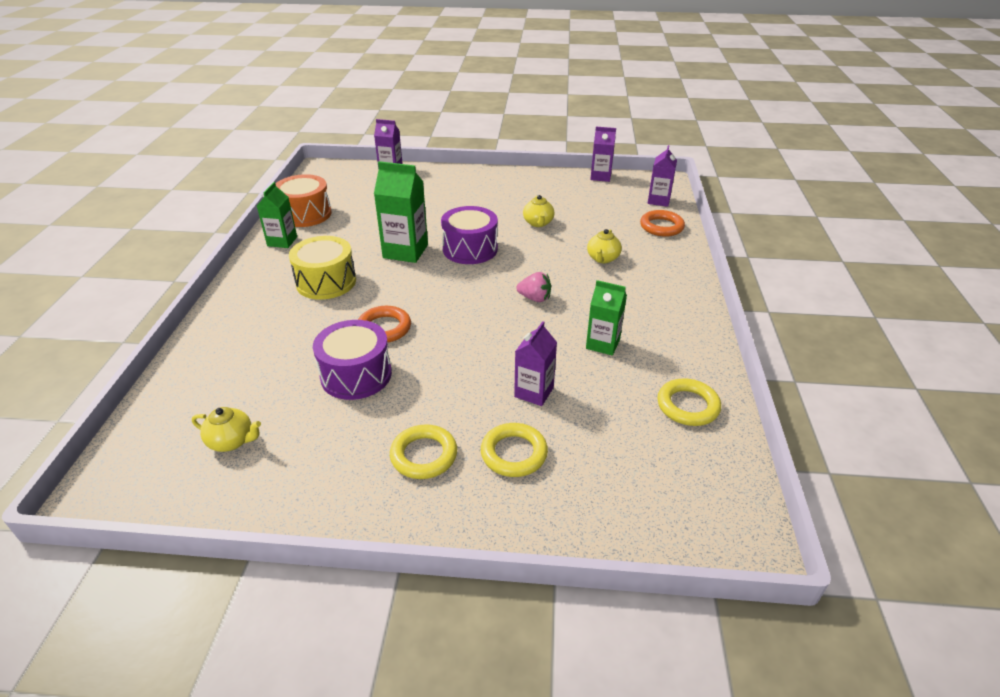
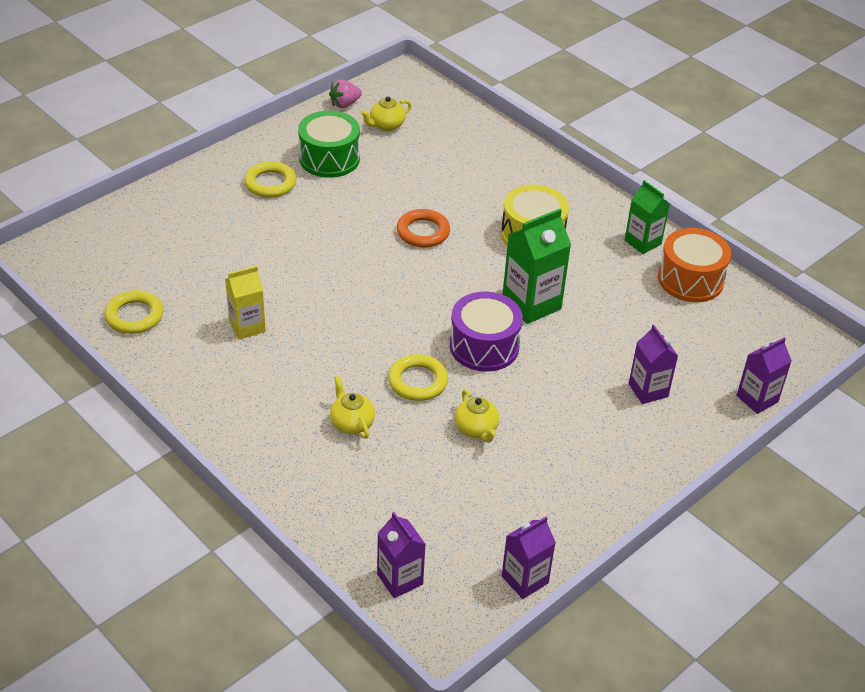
camera: 130 degrees right, 5 degrees up
(336, 443) = (329, 158): none -> green drum
(356, 375) = (384, 194): purple drum -> none
(514, 453) = (219, 216): yellow ring -> yellow ring (418, 381)
(534, 392) = (253, 257): purple carton -> purple carton (648, 390)
(535, 298) = (353, 333): pink strawberry -> pink strawberry (345, 104)
(538, 223) = (476, 429): yellow teapot -> yellow teapot turned 150 degrees counterclockwise
(603, 344) = (247, 326): green carton -> yellow carton
(661, 227) = (345, 524): orange ring -> none

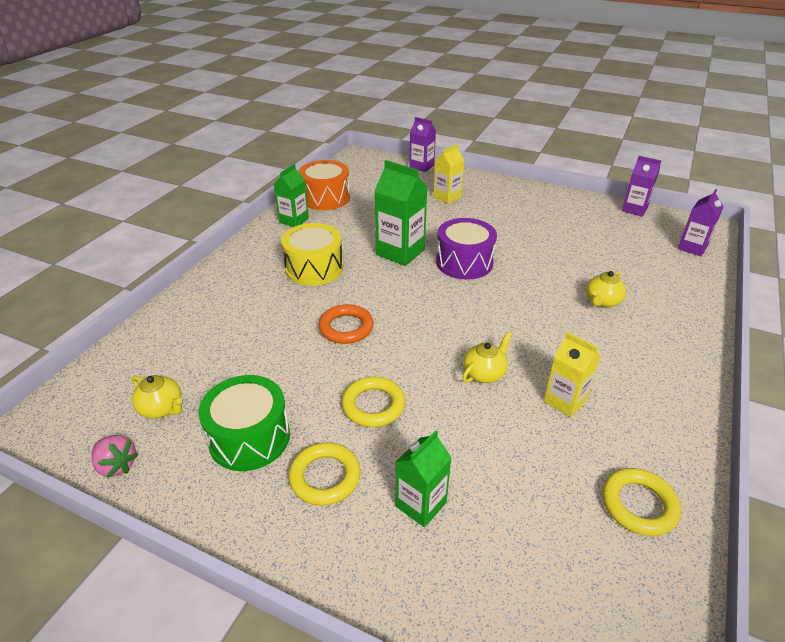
camera: 110 degrees left, 5 degrees down
(217, 217) = (421, 504): none -> green carton
(418, 381) = (529, 283): yellow ring -> yellow ring (373, 405)
(476, 429) = (546, 248): yellow teapot -> yellow teapot (484, 373)
(648, 390) = (447, 197): purple carton -> yellow carton

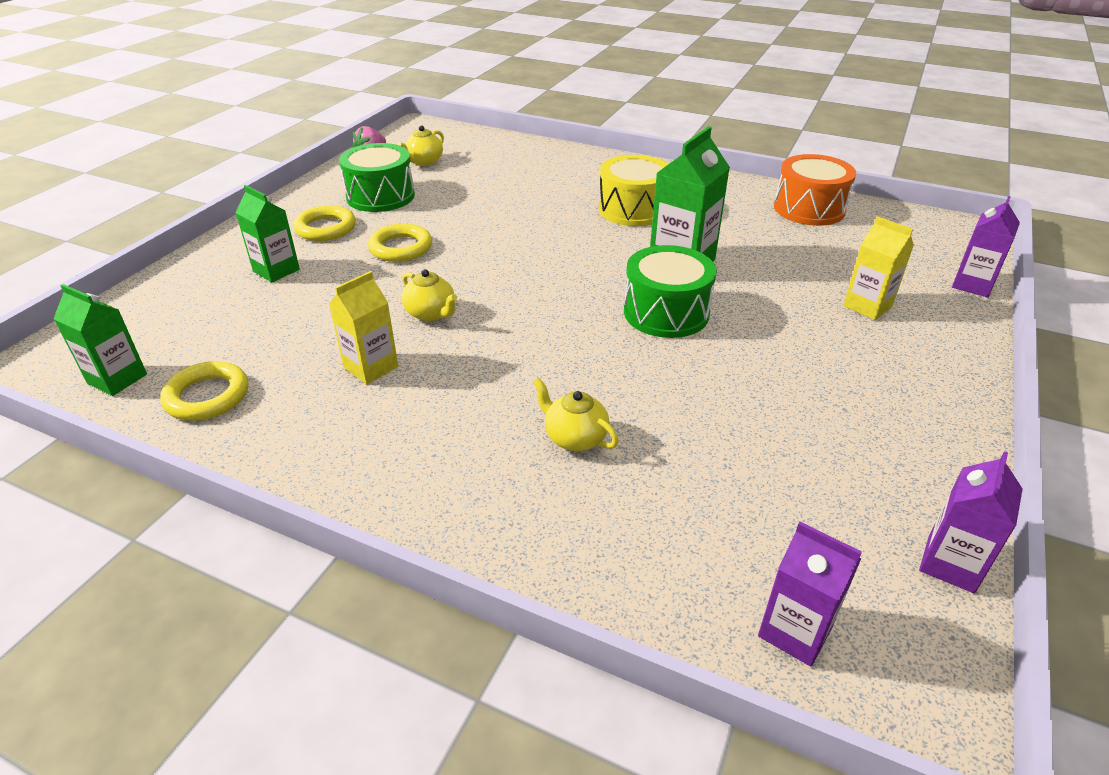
camera: 90 degrees right, 0 degrees up
(294, 220) = (739, 192): green carton -> green carton (117, 379)
(346, 327) = (521, 231): orange ring -> none
(464, 262) = (666, 312): purple drum -> green drum

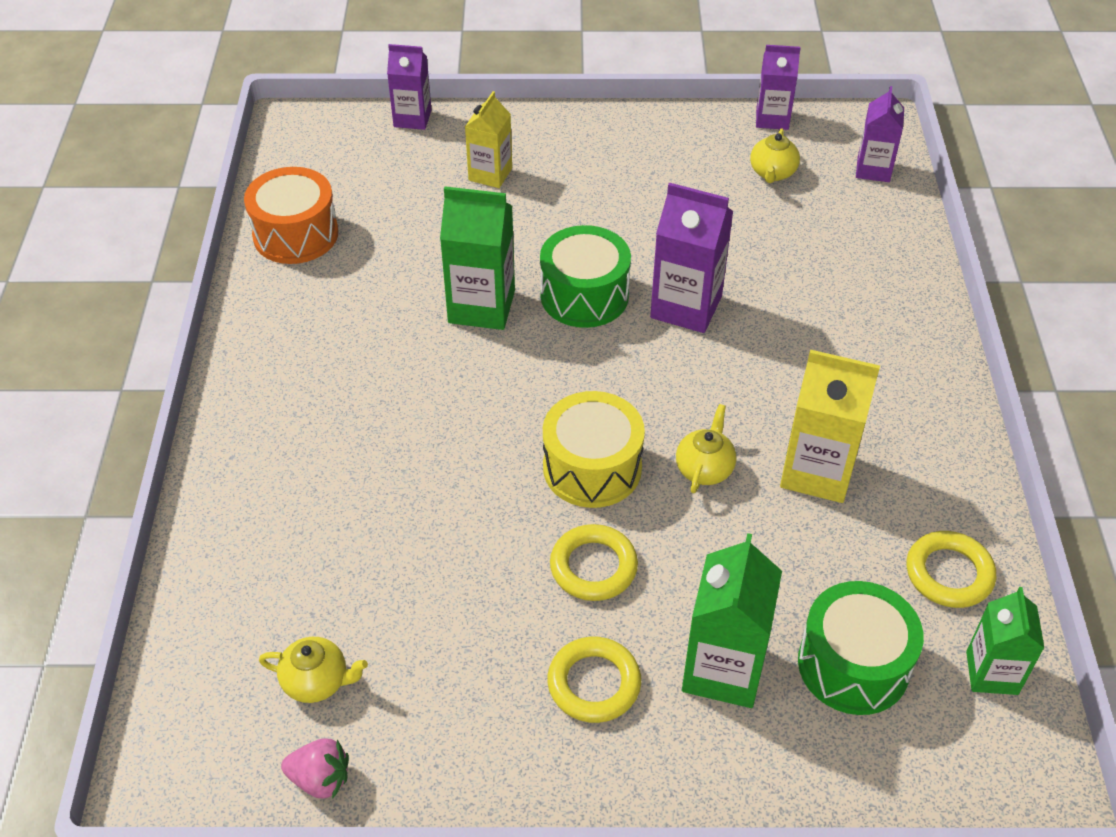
camera: 115 degrees left, 10 degrees up
(276, 270) = (723, 669): green carton -> green carton, size x1.54
(371, 367) = (817, 471): yellow carton -> yellow carton, size x1.54
(380, 196) = (466, 673): green drum -> green drum (853, 664)
(575, 438) = (797, 302): yellow teapot -> yellow teapot (772, 173)
(616, 362) = (686, 307): none -> purple carton
(633, 209) = (370, 379): yellow drum -> yellow drum (592, 468)

